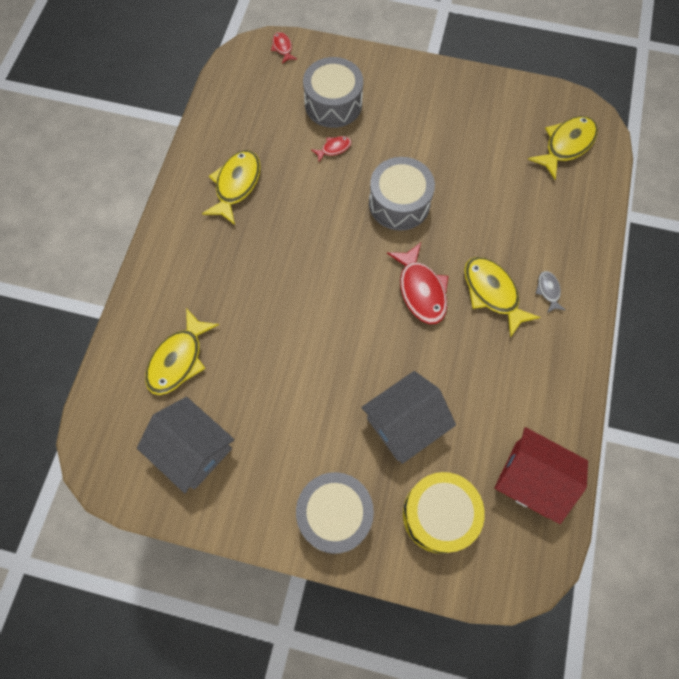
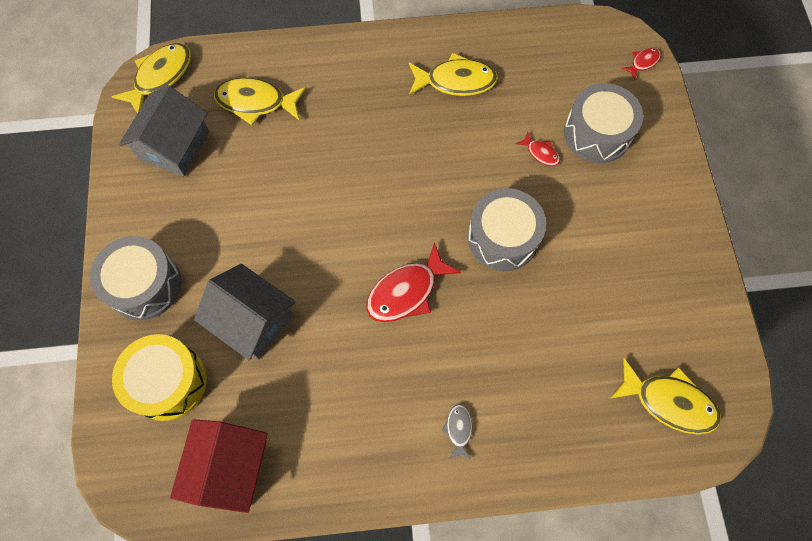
camera: 70 degrees right, 0 degrees up
(492, 293) = (431, 367): yellow fish -> yellow fish (160, 77)
(548, 291) = (458, 429): grey fish -> grey fish turned 60 degrees counterclockwise

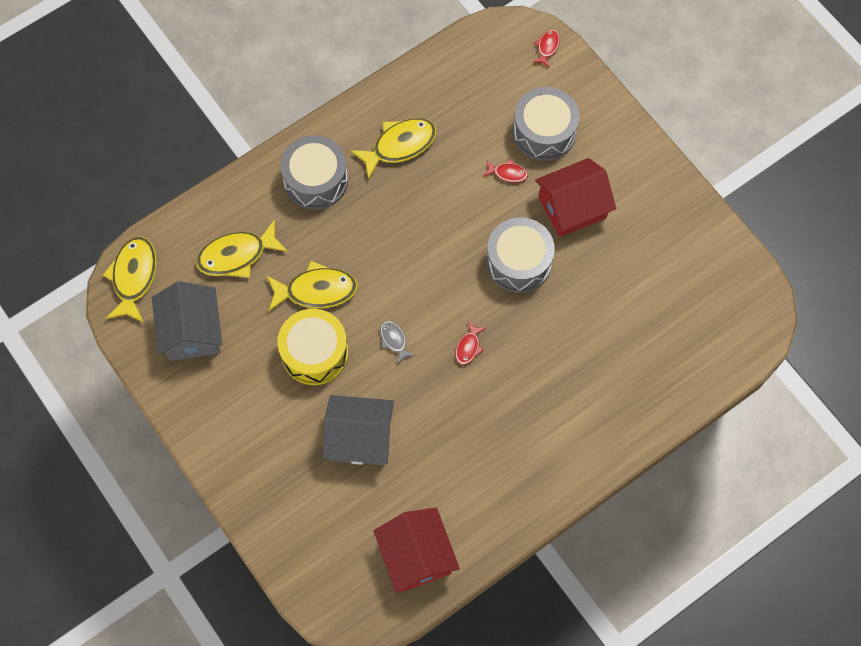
camera: 30 degrees left, 0 degrees up
(144, 285) = (250, 460): grey drum -> grey drum (316, 180)
(168, 382) = (324, 522): yellow drum -> yellow drum (314, 353)
(406, 291) = (468, 347): red fish -> red fish, size x0.50
(458, 429) = (572, 430): grey fish -> grey fish (394, 340)
(584, 214) = (572, 207): none -> red house
(668, 401) = (714, 322): yellow fish -> yellow fish (316, 290)

